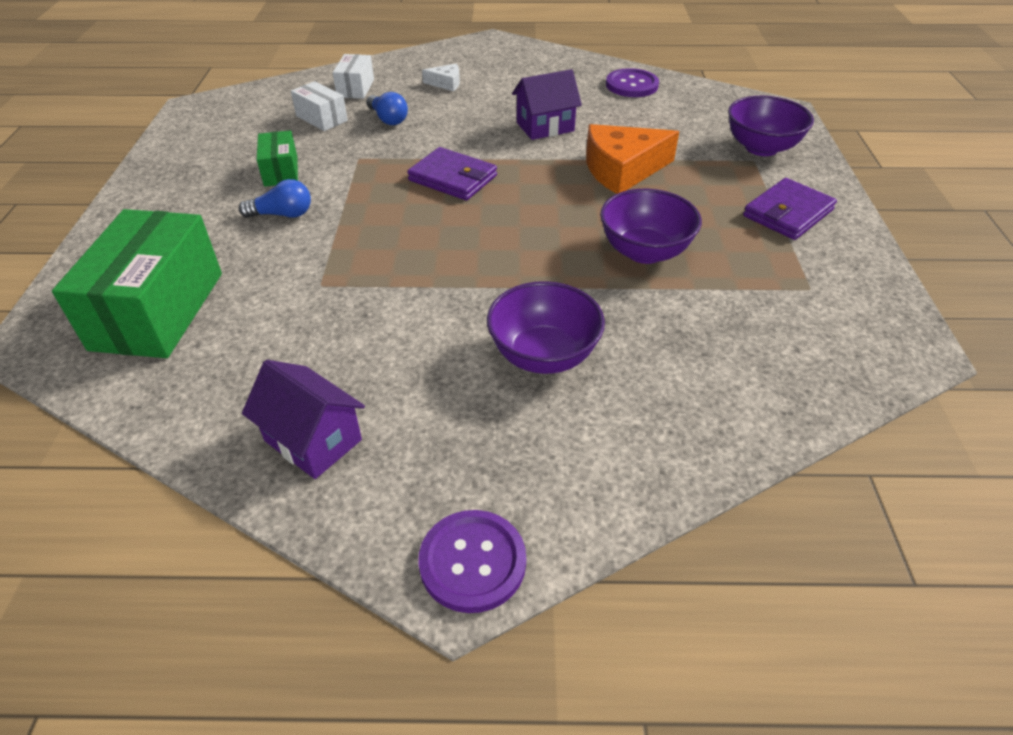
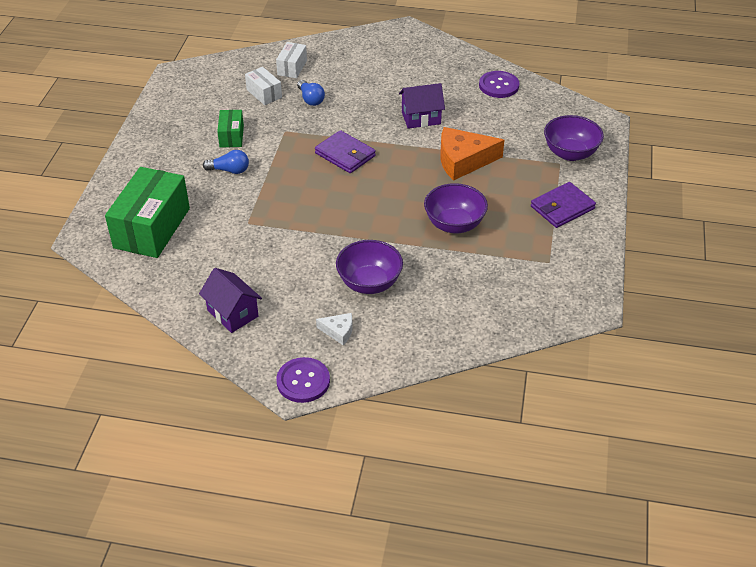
camera: 10 degrees right, 0 degrees up
(446, 83) = (359, 70): white cheese -> white cheese (338, 331)

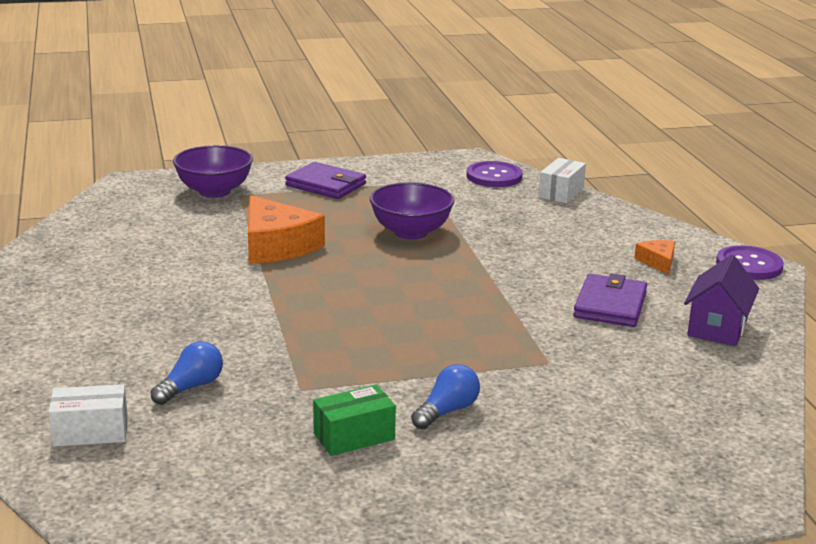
camera: 115 degrees left, 20 degrees down
(152, 228) = (648, 440): green box -> none
(229, 170) = (447, 411): blue light bulb -> blue light bulb turned 60 degrees clockwise
(264, 93) = (198, 439): white box -> white box (561, 192)
(338, 331) = (658, 262): white cheese -> orange cheese
(345, 154) = (326, 325): purple wallet -> purple wallet (610, 305)
(369, 283) = (564, 260): purple bowl -> none
(421, 118) = (192, 287): purple house -> none
(498, 86) = (73, 248): purple button -> purple button (494, 176)

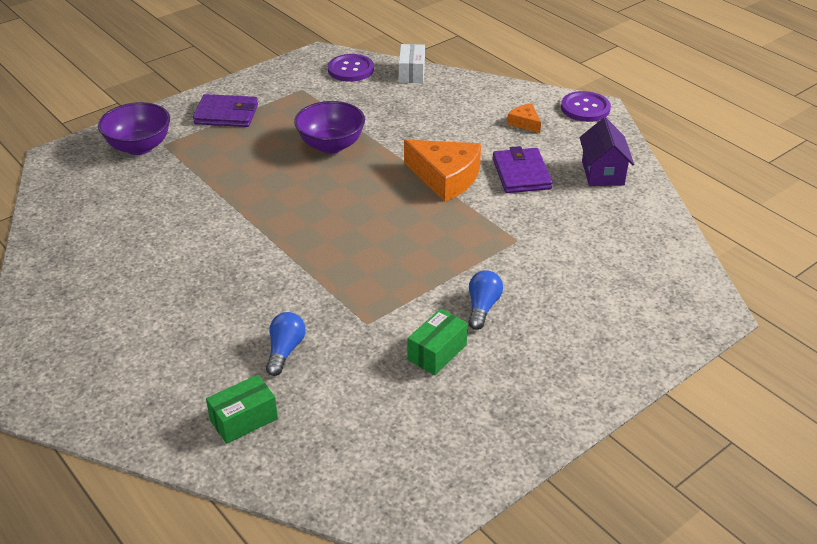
camera: 25 degrees left, 15 degrees up
(91, 432) = (244, 419): white box -> green box
(276, 245) = (237, 190): orange cheese -> orange cheese (445, 177)

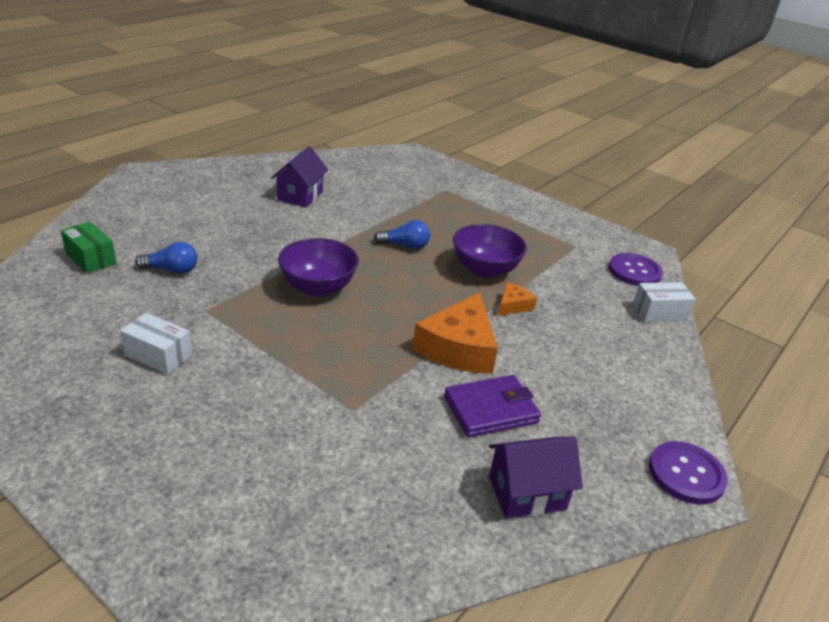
camera: 75 degrees right, 5 degrees down
(139, 147) = (437, 180): purple bowl -> purple bowl (318, 287)
(140, 250) = (300, 196): none -> purple house
(226, 114) = (507, 212): purple wallet -> none
(437, 352) = (158, 355): green box -> white box
(482, 307) = (228, 384): blue light bulb -> blue light bulb (405, 246)
(524, 123) = (609, 410): orange cheese -> orange cheese (513, 305)

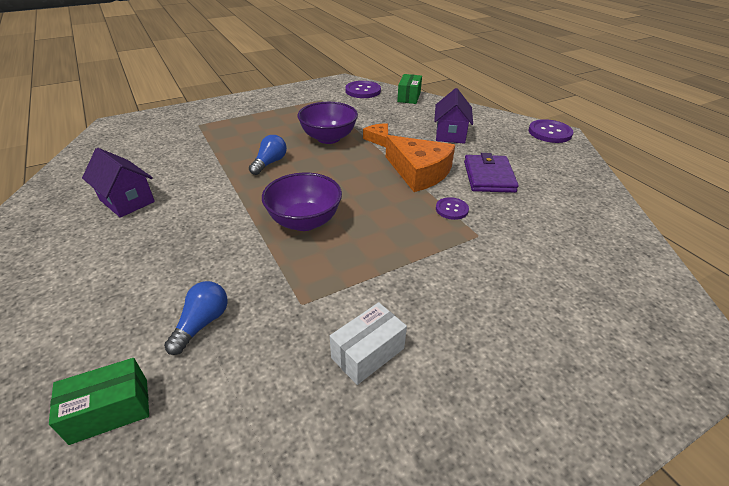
camera: 65 degrees left, 5 degrees up
(394, 383) = (451, 209): none -> purple button
(527, 493) = (566, 184): purple house -> purple house (450, 134)
(659, 312) = (409, 97): white box -> green box

